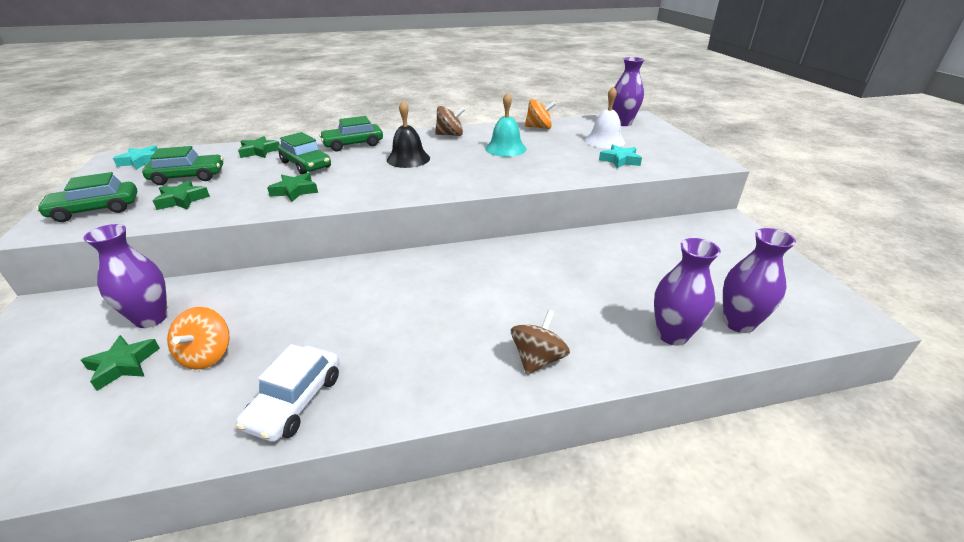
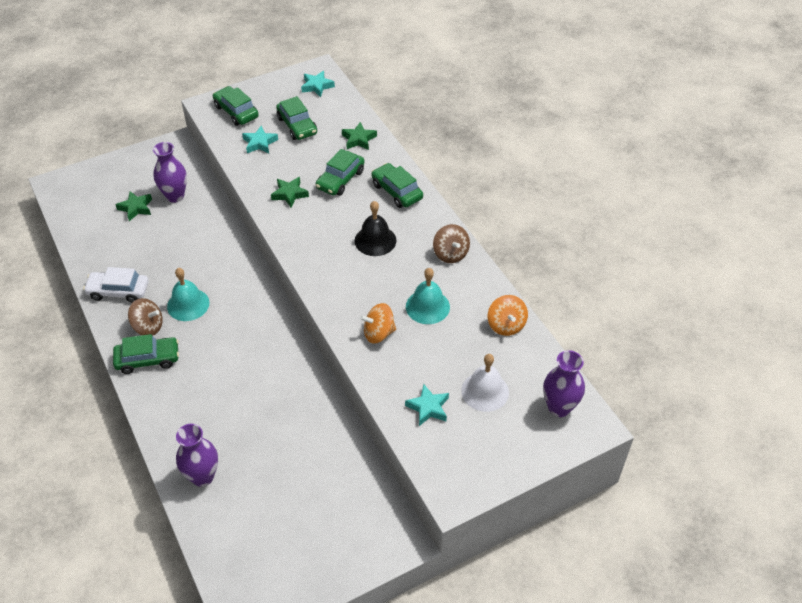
camera: 75 degrees right, 15 degrees up
(182, 200) = (260, 143): green star -> turquoise star
(207, 355) = (148, 237): orange spinning top -> orange spinning top (378, 333)
(378, 323) = (188, 304): none -> turquoise bell
(460, 374) = (148, 359): none -> green car
(537, 359) = (166, 397): brown spinning top -> brown spinning top (148, 327)
(738, 323) = (224, 523): purple vase -> none

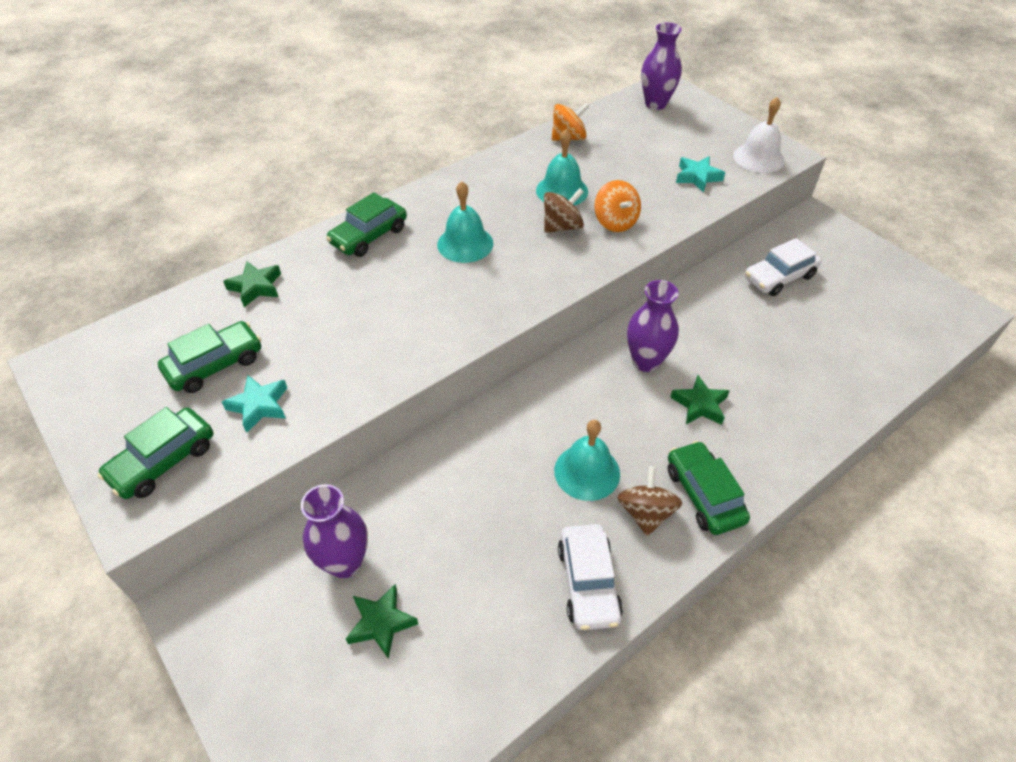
camera: 100 degrees left, 0 degrees up
(202, 476) = (842, 383): purple vase -> purple vase (646, 361)
(289, 194) = (384, 343): green star -> green star (699, 405)
(317, 86) = (106, 358): turquoise star -> none
(329, 477) = (779, 277): none -> white car
(340, 179) = (348, 293): green car -> none
(375, 240) = (465, 243): black bell -> turquoise bell
(450, 254) = (474, 182): brown spinning top -> brown spinning top (562, 227)
(485, 391) = (659, 145): white bell -> white bell (758, 158)

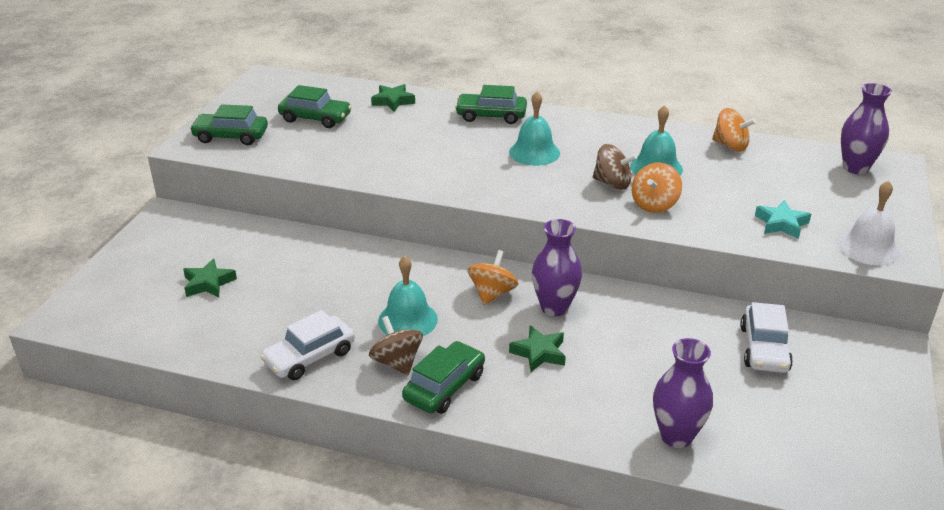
camera: 55 degrees right, 15 degrees down
(259, 406) = (299, 145): turquoise star -> none
(345, 562) = (240, 251): purple vase -> purple vase (676, 436)
(595, 390) = (492, 293): none -> orange spinning top
(645, 513) = (397, 362): brown spinning top -> brown spinning top turned 90 degrees counterclockwise
(779, 277) = (764, 349): white car -> white car turned 105 degrees counterclockwise

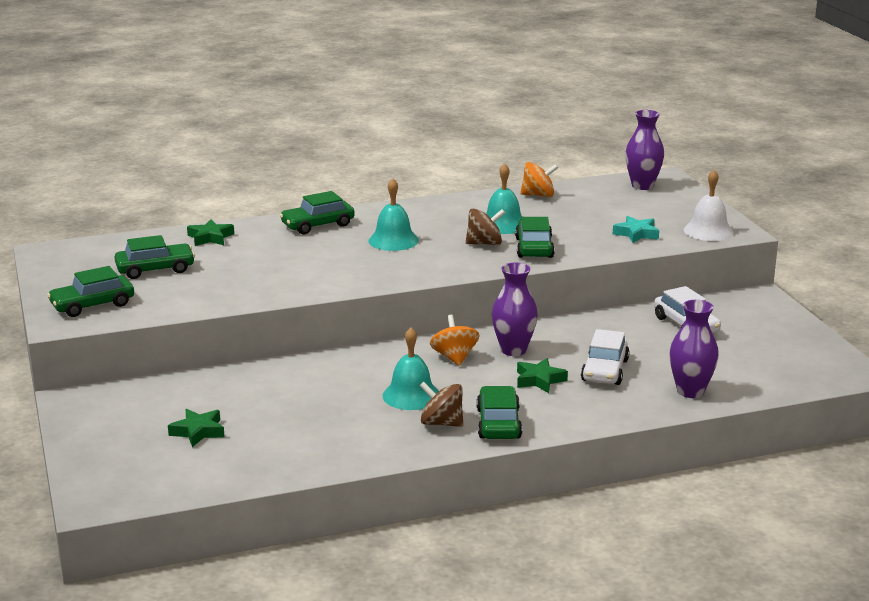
camera: 35 degrees left, 10 degrees down
(310, 357) = (366, 445): white car -> white car (605, 370)
(654, 204) = (534, 248): orange spinning top -> green car

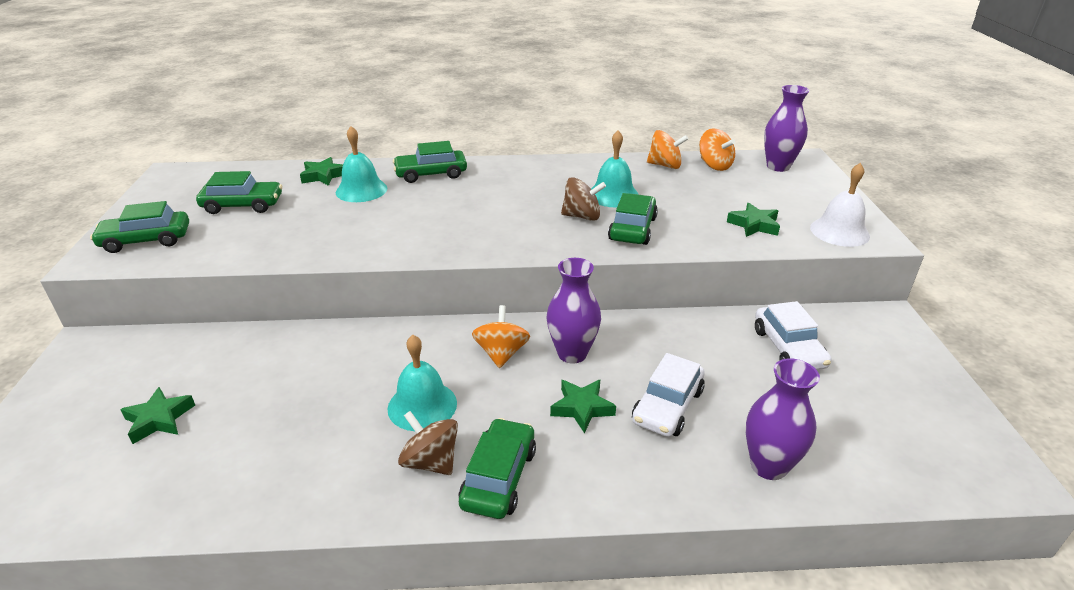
camera: 15 degrees right, 10 degrees up
(393, 240) = (491, 201): turquoise bell -> turquoise bell (361, 190)
(584, 191) = (714, 165): none -> orange spinning top
(636, 234) = (754, 225): turquoise star -> green star

